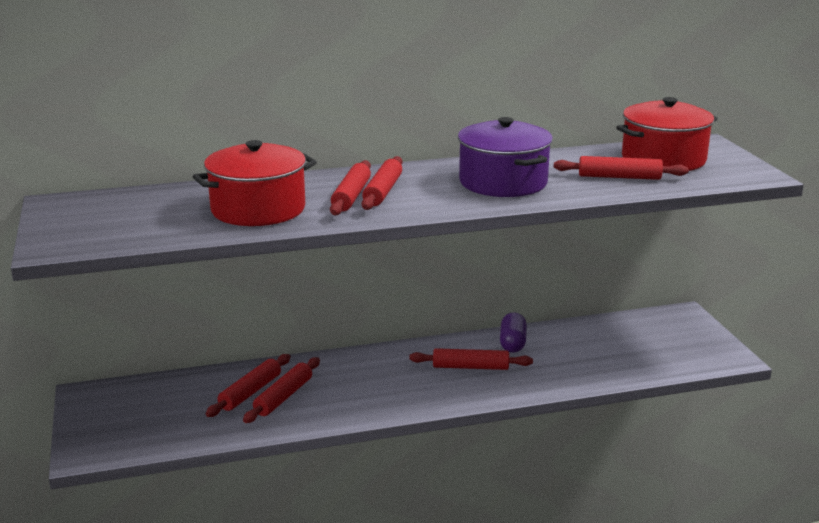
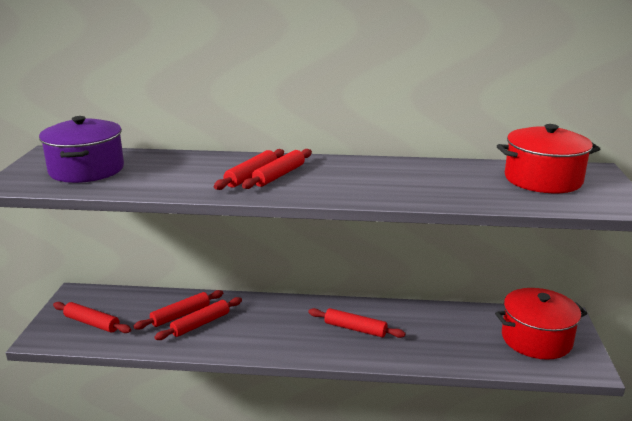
camera: 20 degrees right, 0 degrees up
(258, 209) = (173, 177): red pot -> red pot (536, 339)
(503, 182) = (382, 181): purple pot -> purple pot (86, 170)
(512, 343) = (402, 315): purple capsule -> none
(619, 177) = (488, 190): red rolling pin -> red rolling pin (92, 323)

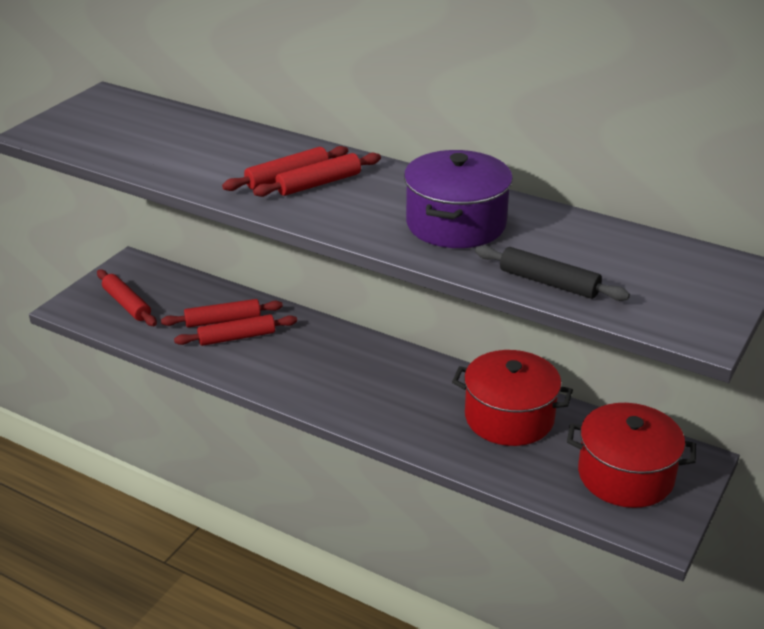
camera: 25 degrees right, 10 degrees up
(86, 170) = (123, 129): purple pot -> purple pot (456, 224)
(355, 329) = (406, 394): red rolling pin -> none
(502, 199) = (548, 283): none -> black rolling pin
(543, 179) = (642, 266): red pot -> red pot (509, 417)

